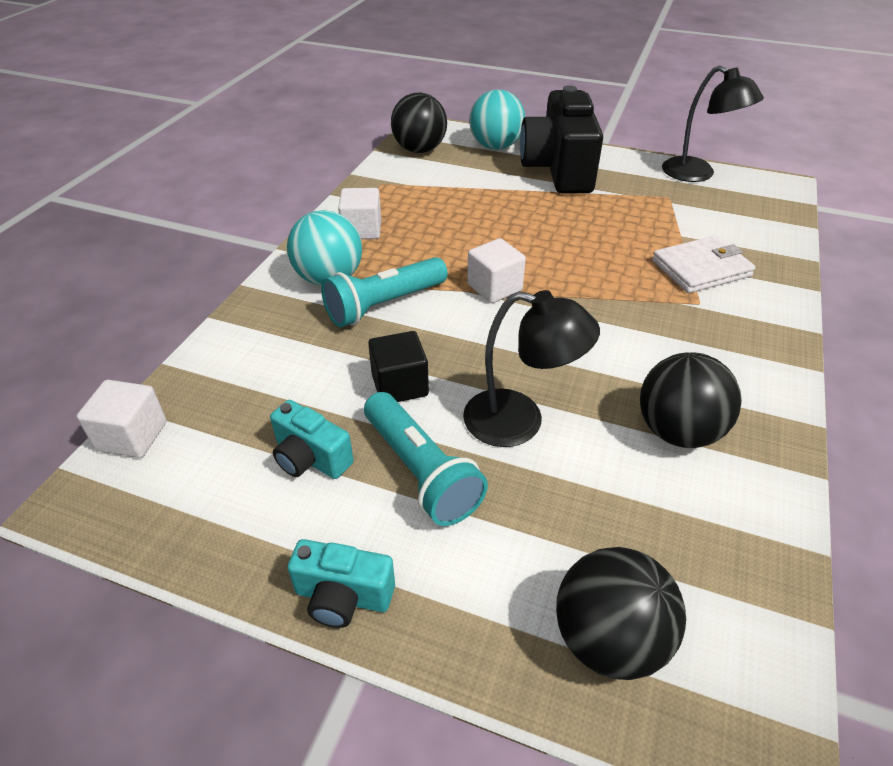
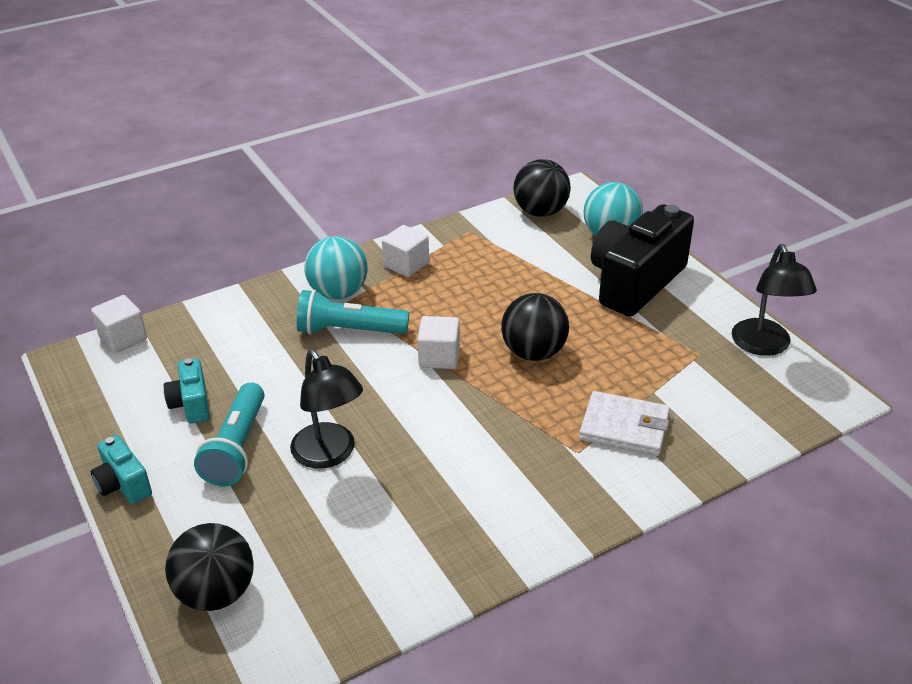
camera: 40 degrees right, 5 degrees down
(400, 385) = (290, 390): black cube -> none
(677, 431) = (419, 522): black ball -> black ball (533, 352)

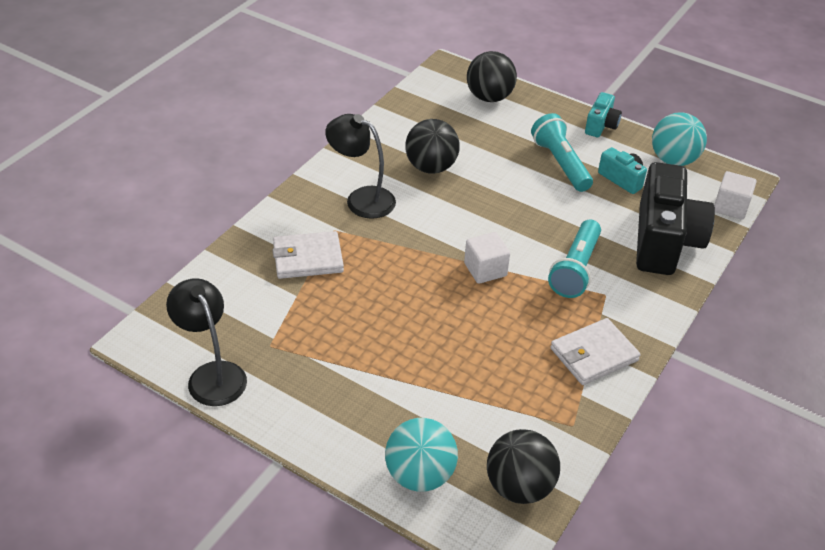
camera: 150 degrees right, 5 degrees up
(123, 484) = (601, 126): turquoise camera -> turquoise camera turned 90 degrees clockwise
(329, 455) = (498, 177): black lamp -> black lamp (361, 199)
(338, 293) = (621, 302): turquoise ball -> turquoise ball (673, 160)
(349, 330) = (575, 269): turquoise flashlight -> turquoise flashlight turned 135 degrees clockwise
(406, 265) = (594, 354): white cube -> white wallet
(533, 352) = (413, 299): black ball -> black ball (431, 167)
(635, 282) = (362, 412): black camera -> black camera (664, 241)

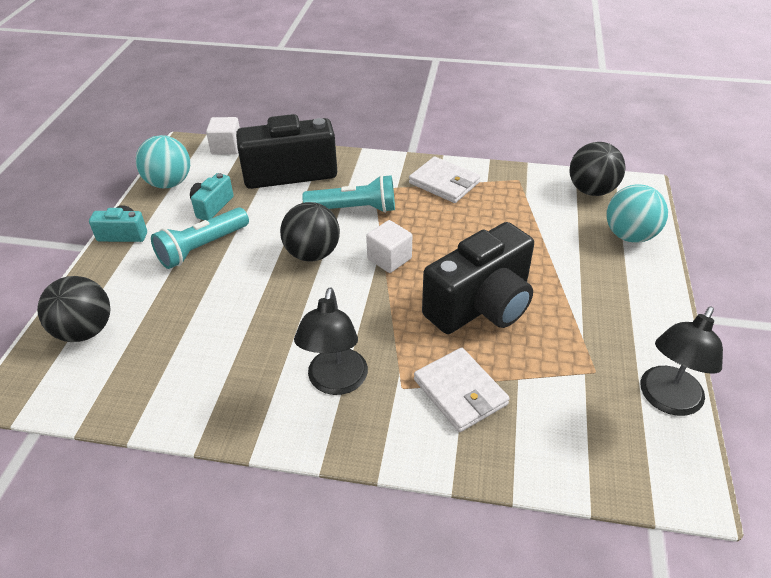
camera: 110 degrees left, 0 degrees up
(389, 307) = (481, 305): none -> black camera
(431, 167) = (249, 341): black ball -> black ball (312, 254)

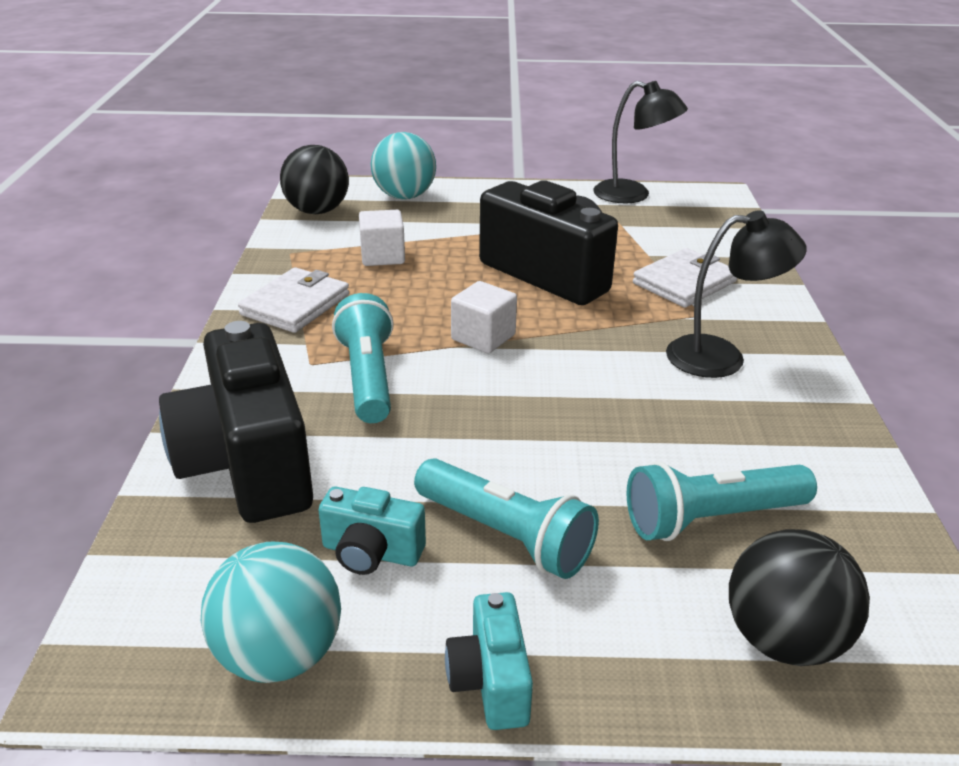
camera: 100 degrees left, 10 degrees down
(175, 327) = (712, 518): none -> turquoise flashlight
(226, 147) = (127, 583): white cube -> white cube (382, 256)
(312, 254) = (490, 404): black ball -> none

